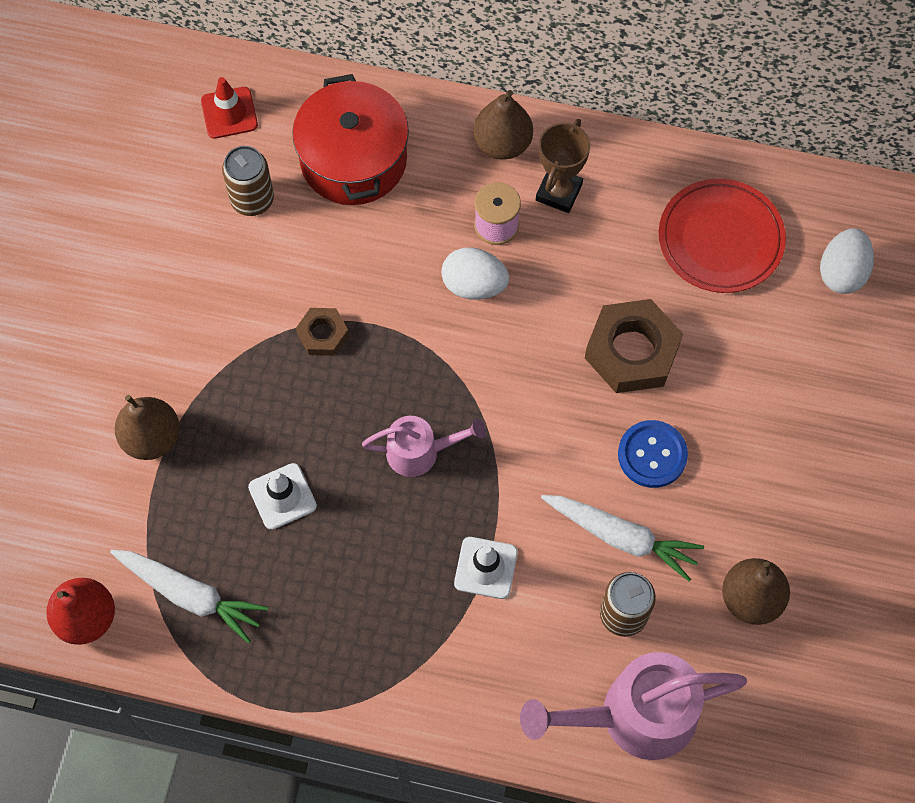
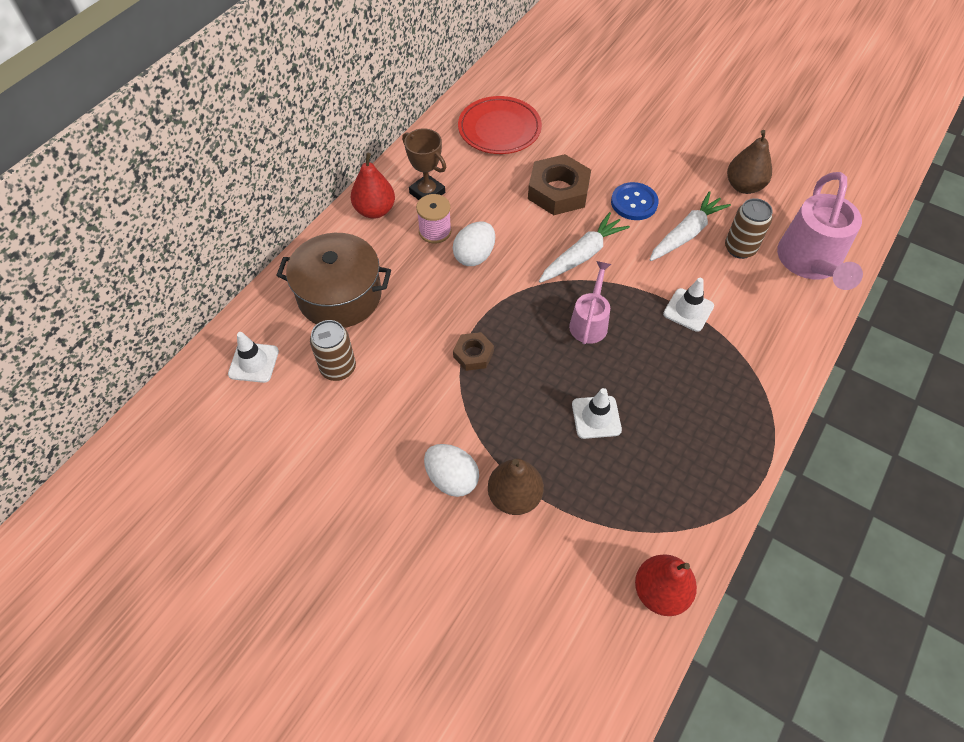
camera: 70 degrees left, 10 degrees down
(191, 595) = (660, 504): white carrot -> white carrot (582, 255)
(229, 113) = (253, 362): red traffic cone -> white traffic cone
(353, 159) = (340, 295): red pot -> brown pot
(502, 144) = (375, 210): brown pear -> red pear
(842, 272) = (546, 86): white egg -> white egg (452, 478)

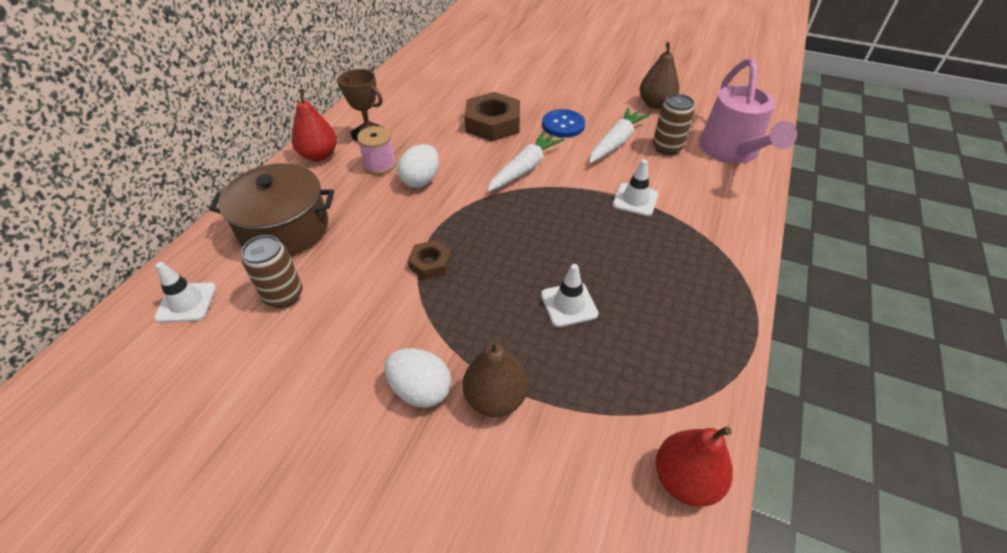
camera: 10 degrees left, 10 degrees down
(499, 129) = (432, 86): red plate -> none
(590, 321) = (543, 220): pink watering can -> none

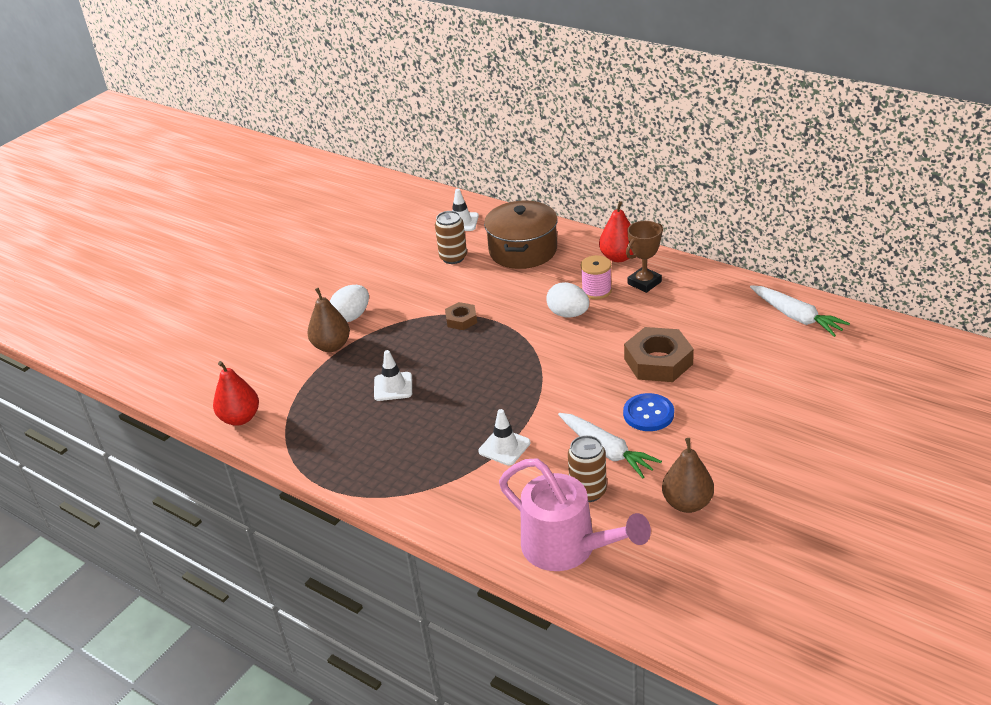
camera: 105 degrees right, 10 degrees down
(525, 168) = (573, 378): white carrot -> white carrot (796, 317)
(732, 152) = (568, 548): pink watering can -> pink watering can turned 150 degrees counterclockwise

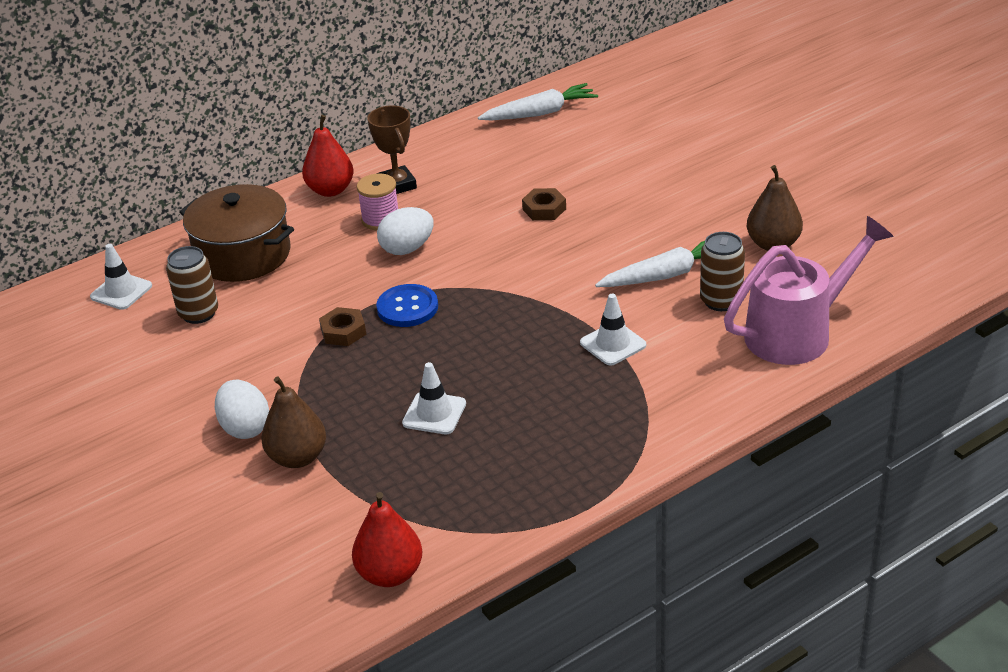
camera: 70 degrees left, 0 degrees up
(648, 414) = (625, 235): blue button -> blue button (407, 308)
(658, 361) = (544, 209): brown nut -> brown nut, size x0.54

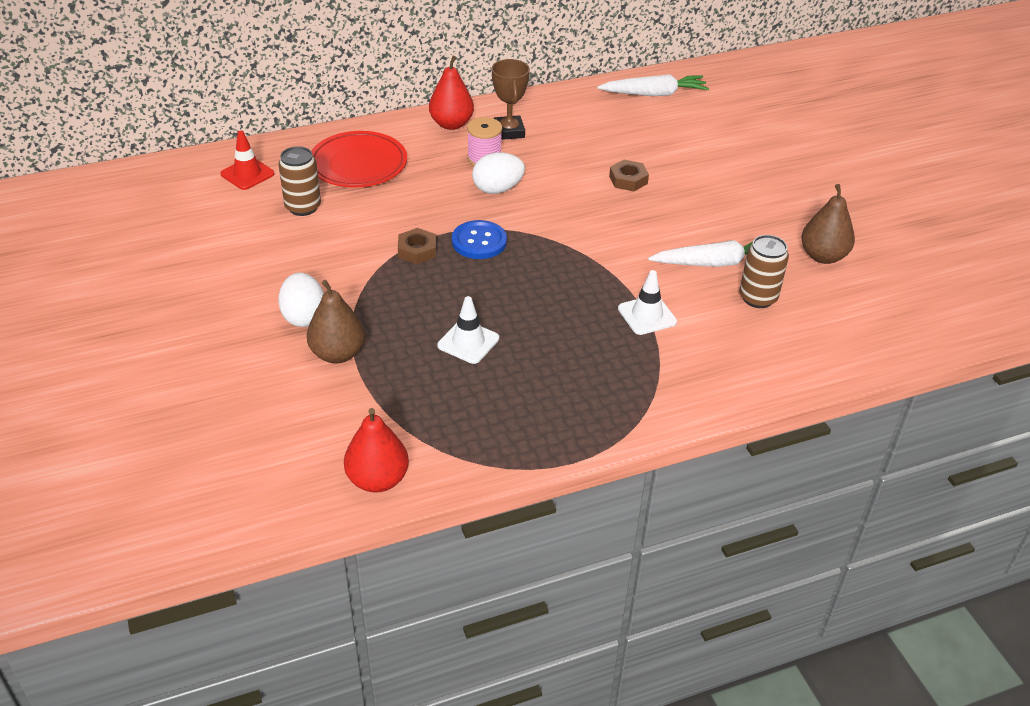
camera: 10 degrees right, 5 degrees up
(121, 291) = (247, 174): white traffic cone -> red traffic cone
(243, 255) = (358, 164): brown pot -> red plate
(799, 332) = (820, 343): pink watering can -> none

